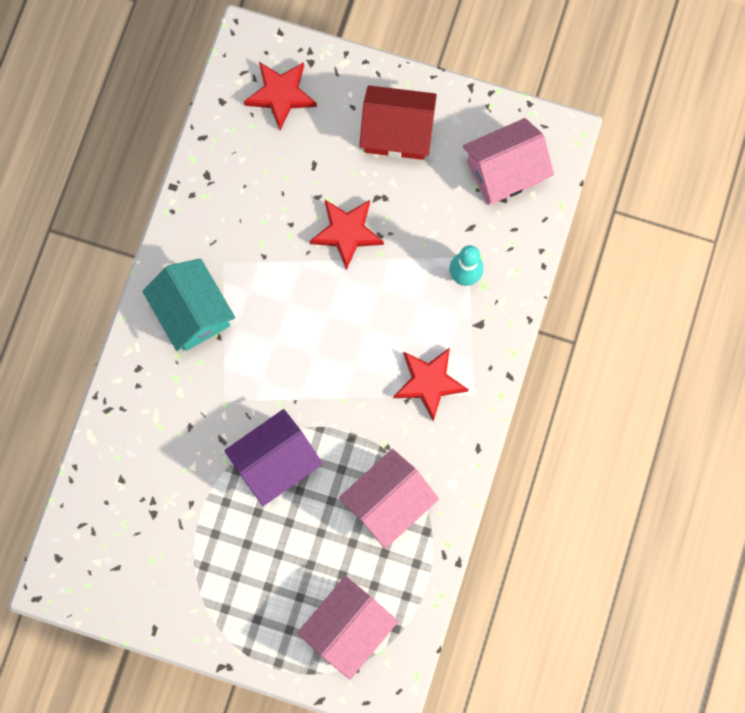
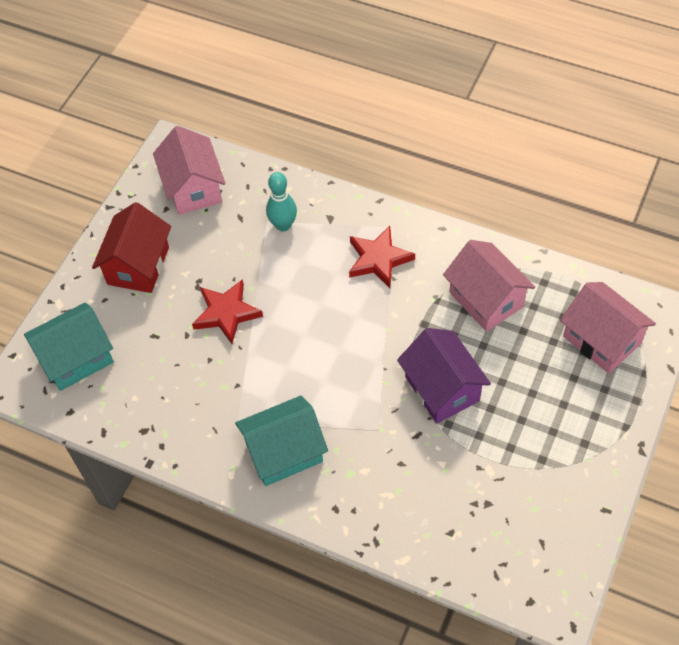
camera: 80 degrees left, 20 degrees down
(281, 95) = (76, 358): red star -> turquoise house

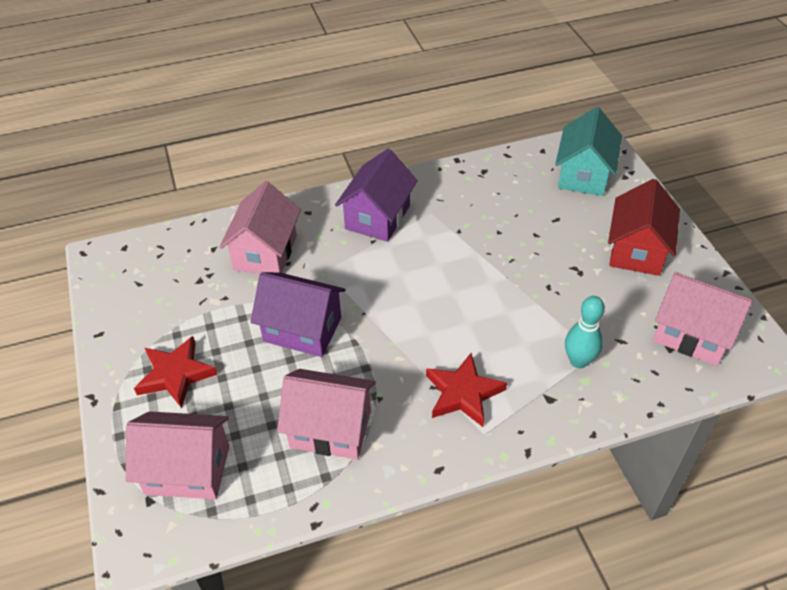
camera: 135 degrees right, 10 degrees down
(138, 265) = (637, 250): red house -> red house turned 45 degrees clockwise
(226, 313) = (528, 266): red star -> red star (176, 374)
(284, 452) = (377, 217): turquoise house -> purple house
(410, 490) = (265, 252): none -> pink house

